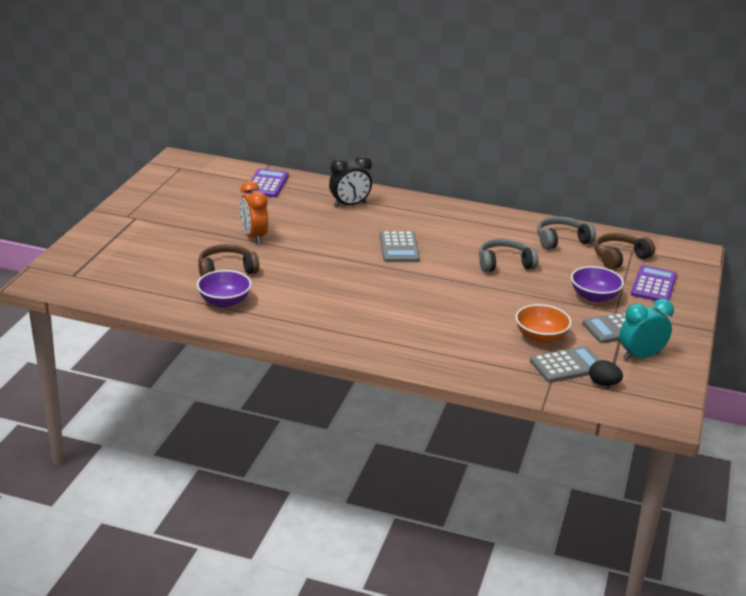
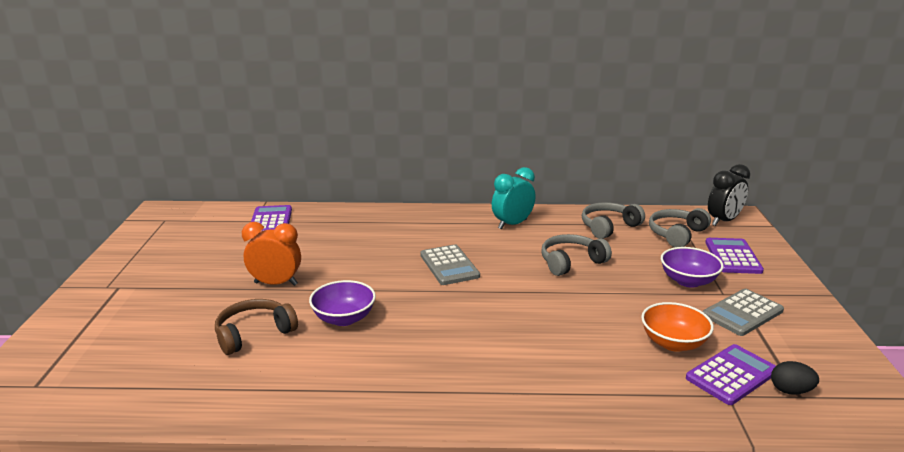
camera: 15 degrees left, 5 degrees down
(224, 301) = (264, 380): purple bowl -> purple bowl (344, 318)
(254, 237) = (276, 284): orange clock -> orange clock turned 135 degrees clockwise
(349, 205) = (371, 228): black clock -> black clock (723, 221)
(567, 365) = (731, 375): grey calculator -> purple calculator
(619, 258) = (677, 234): brown headphones -> grey headphones
(640, 356) = (796, 343): turquoise clock -> turquoise clock (512, 224)

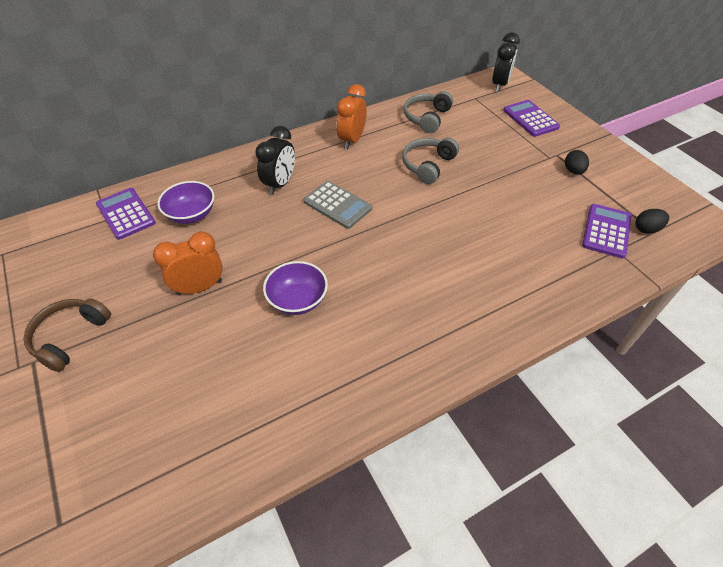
camera: 30 degrees left, 25 degrees up
(254, 334) = (231, 354): brown headphones -> brown headphones (70, 337)
(412, 237) = (280, 184): none -> black clock
(512, 224) = (352, 140): turquoise clock -> orange clock
(673, 343) = (553, 218): orange bowl -> none
(677, 234) = (479, 109): grey headphones -> none
(688, 281) = (519, 154): purple bowl -> purple bowl (191, 214)
(742, 313) = (573, 171): grey calculator -> black egg

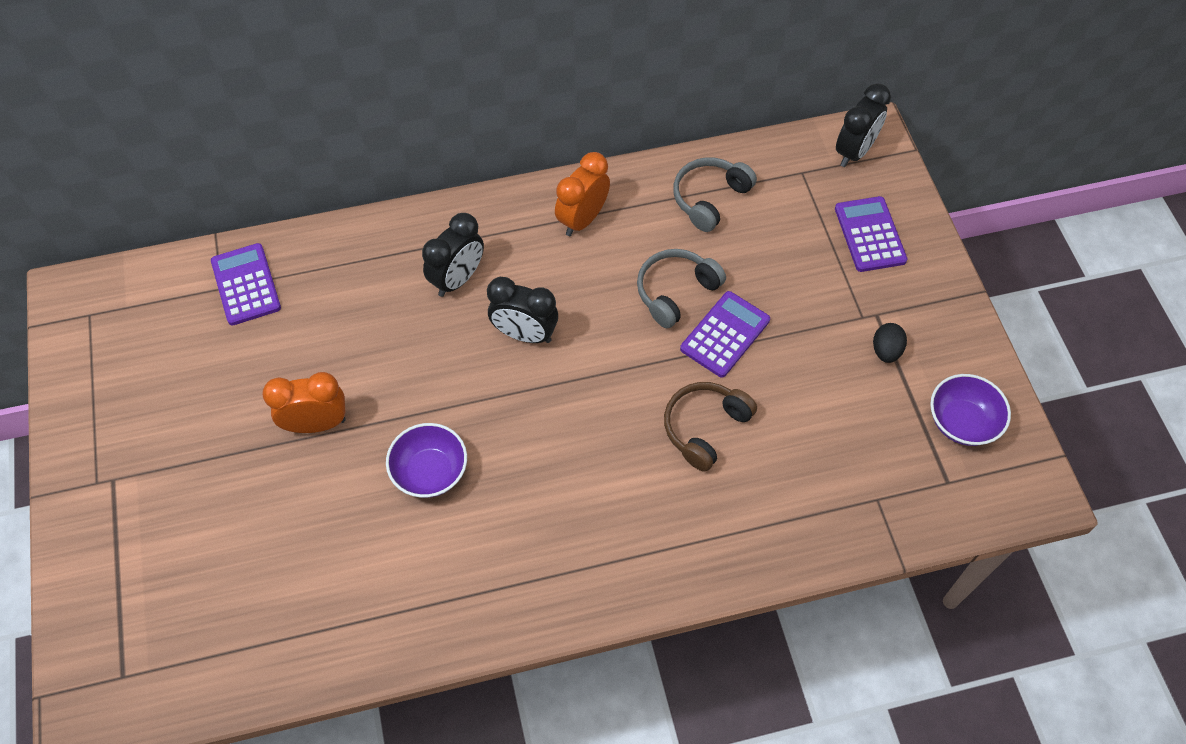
camera: 15 degrees right, 10 degrees up
(70, 337) = (157, 457): brown headphones -> brown headphones (705, 428)
(191, 214) = (329, 305): purple bowl -> purple bowl (962, 422)
(337, 205) = (525, 334): grey calculator -> black clock
(606, 231) = (879, 465): purple calculator -> purple calculator (725, 334)
(646, 229) = (938, 476): black egg -> none

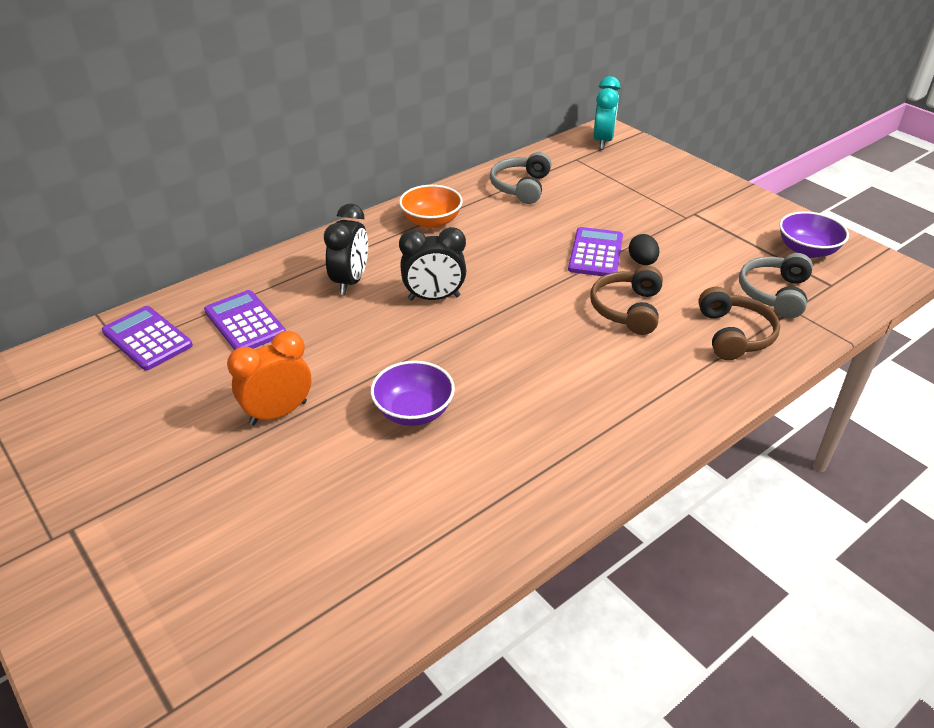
camera: 25 degrees left, 20 degrees down
(582, 219) = (431, 221): orange clock -> orange bowl
(676, 292) = (538, 241): grey headphones -> grey headphones (774, 293)
(789, 506) = (734, 335): none -> brown headphones
(854, 152) = (603, 141): black clock -> turquoise clock
(870, 234) = (651, 176): purple calculator -> purple calculator (245, 322)
(886, 351) = (719, 229): black egg -> black egg (642, 262)

